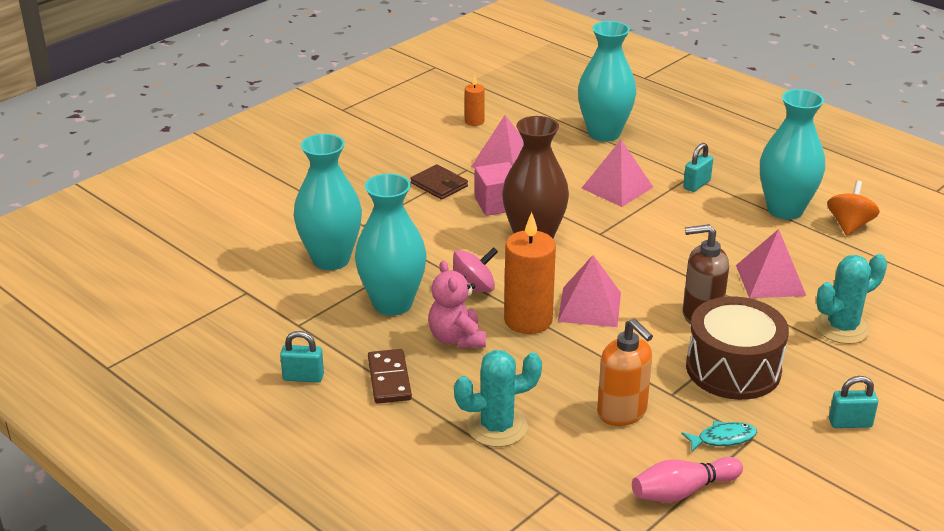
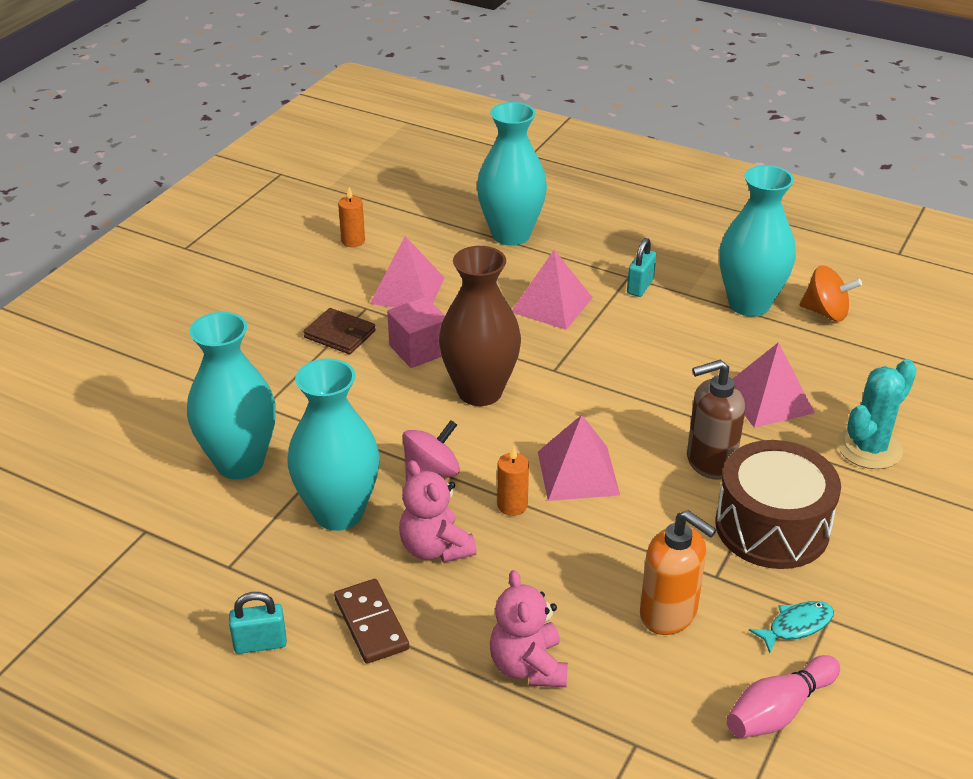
camera: 15 degrees left, 5 degrees up
(497, 427) = (528, 666): turquoise cactus -> pink teddy bear
(528, 320) = (512, 505): orange candle -> orange candle, size x0.51
(849, 225) = (825, 312): orange spinning top -> orange spinning top turned 105 degrees clockwise
(850, 423) = (927, 575): turquoise padlock -> none

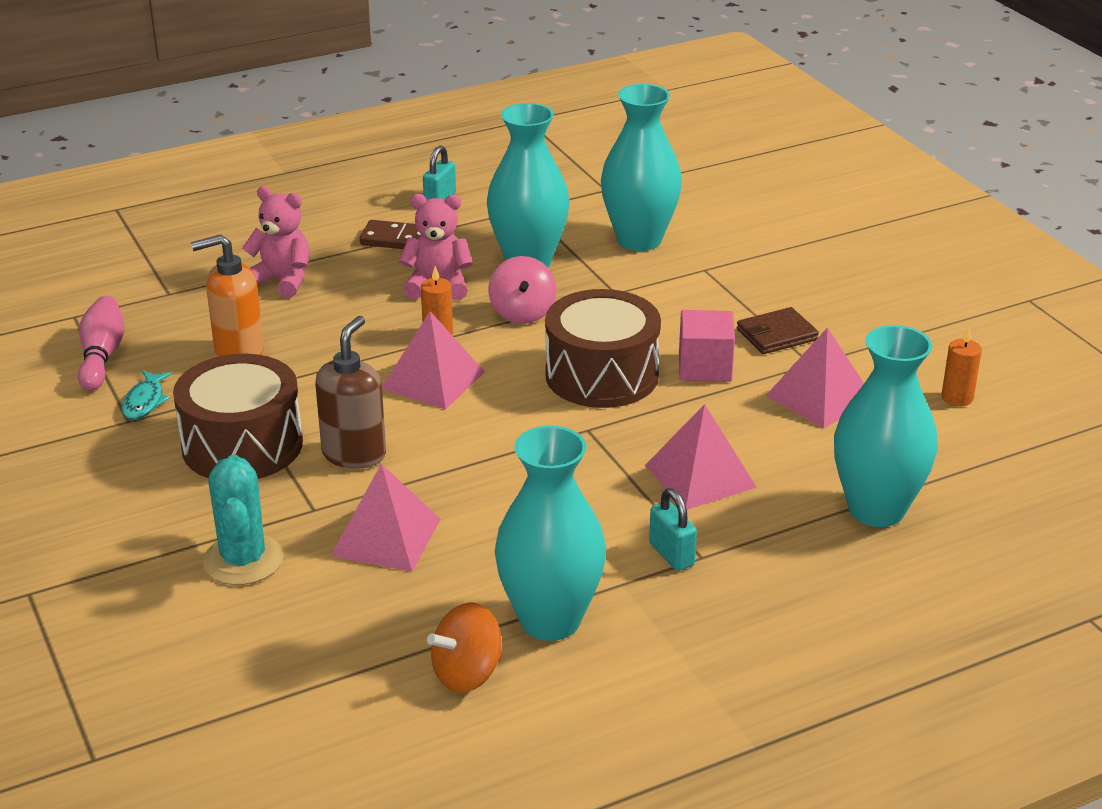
camera: 125 degrees right, 5 degrees down
(480, 392) = (601, 375): brown vase -> brown drum

